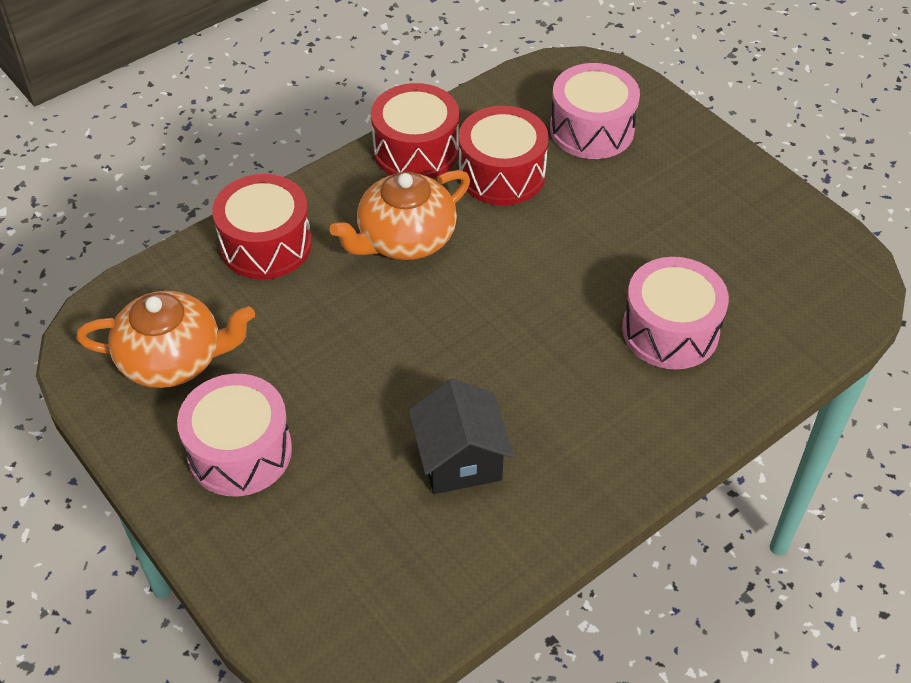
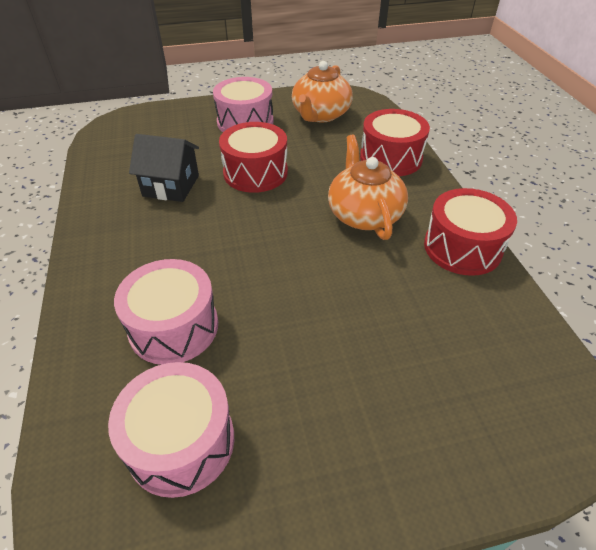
camera: 115 degrees right, 5 degrees down
(502, 174) = (413, 289): red drum -> red drum (255, 172)
(591, 129) = (455, 384): pink drum -> pink drum (181, 442)

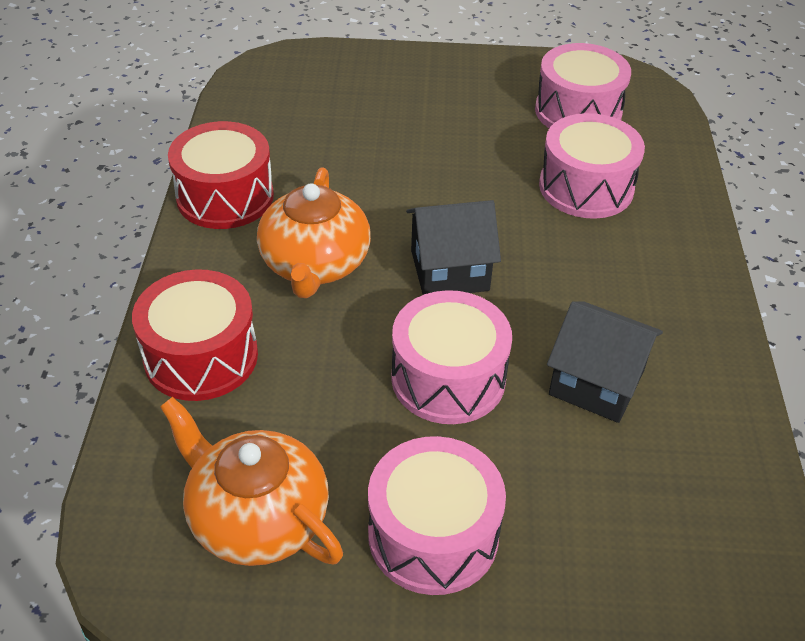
camera: 165 degrees left, 0 degrees up
(255, 172) = (448, 378): red drum -> pink drum
(273, 229) = (449, 270): none -> black house
(320, 115) = (257, 517): orange teapot -> orange teapot turned 90 degrees counterclockwise

